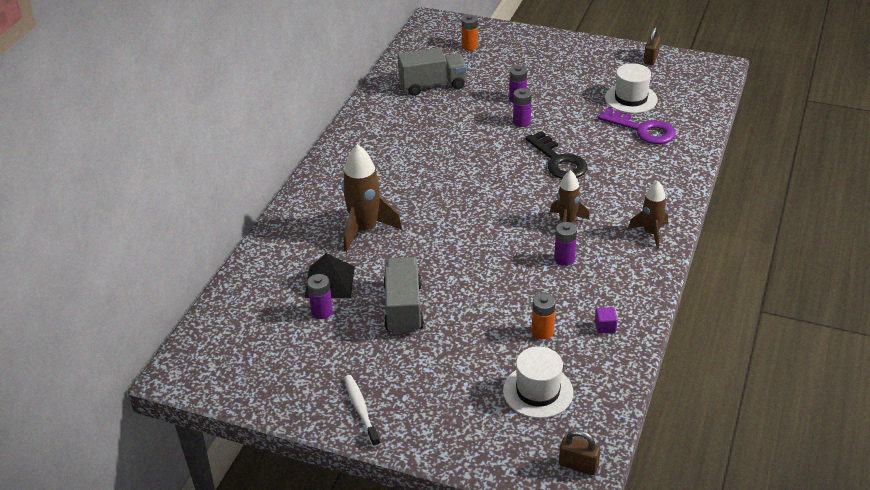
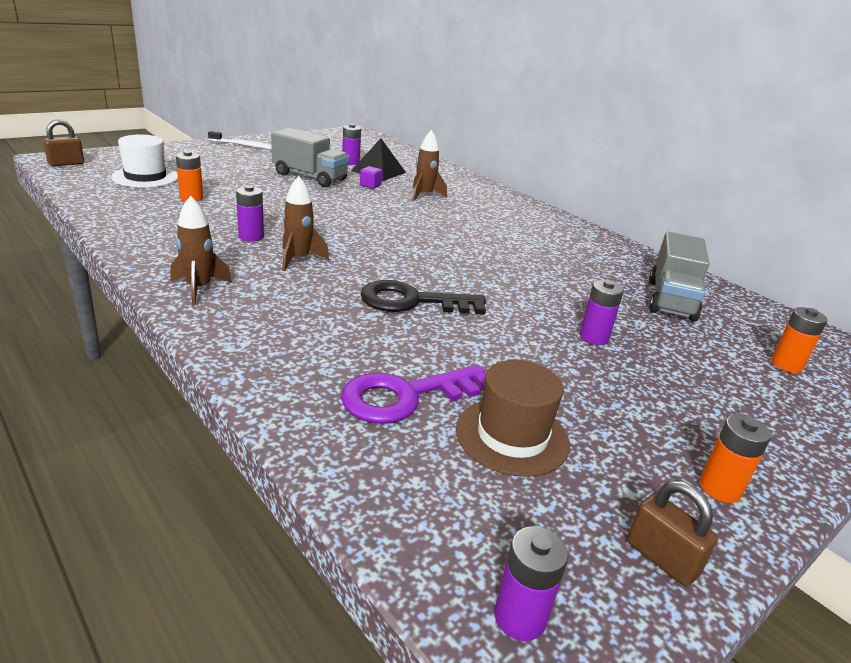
camera: 115 degrees right, 10 degrees down
(365, 229) = (424, 195): brown rocket -> brown rocket, size x0.62
(521, 122) = (528, 316): purple battery -> purple battery (520, 617)
(598, 53) = (720, 488): none -> orange battery
(605, 327) = (142, 216): purple cube -> purple cube (370, 185)
(631, 98) = (512, 436): white hat -> brown hat

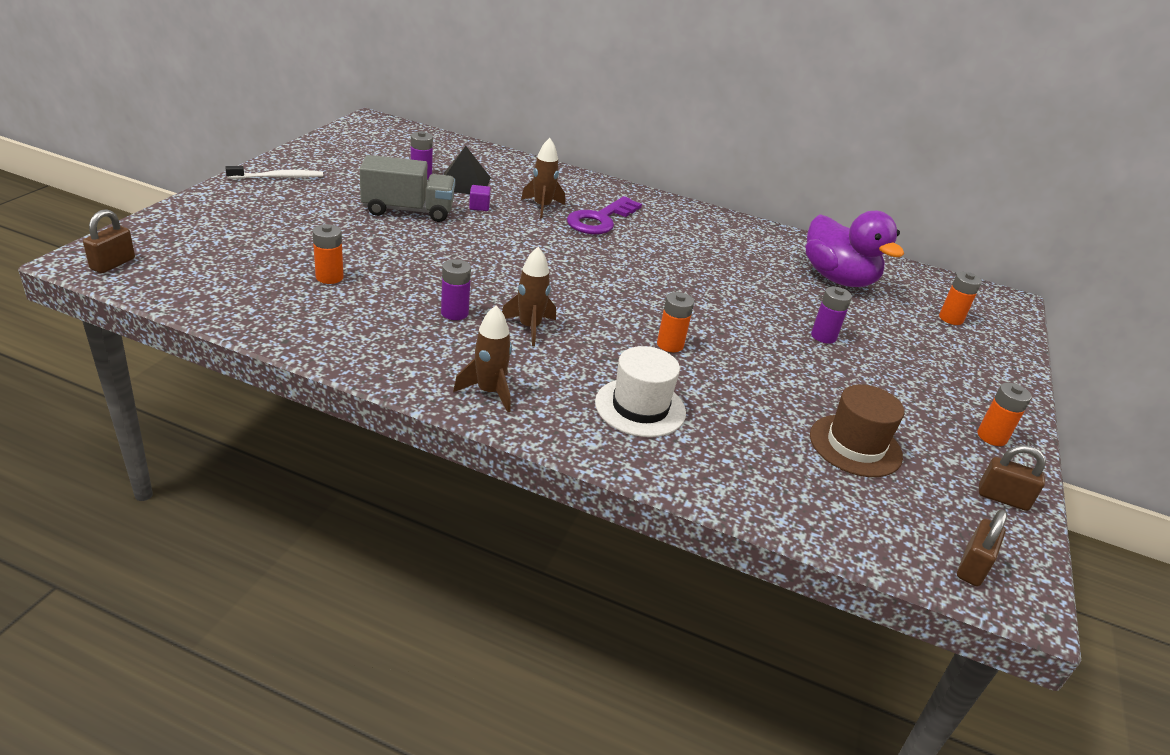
camera: 30 degrees left, 5 degrees up
(145, 177) = (237, 260): white hat -> white hat (640, 407)
(406, 396) = (761, 439): purple key -> purple key (600, 220)
(412, 301) = (670, 345): black key -> orange battery
(520, 617) = (972, 567): purple battery -> brown padlock
(671, 300) = (838, 279): grey truck -> purple duck

